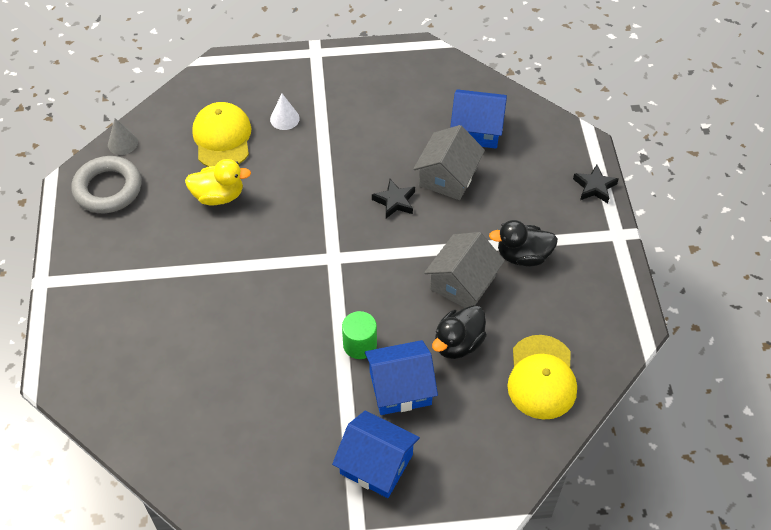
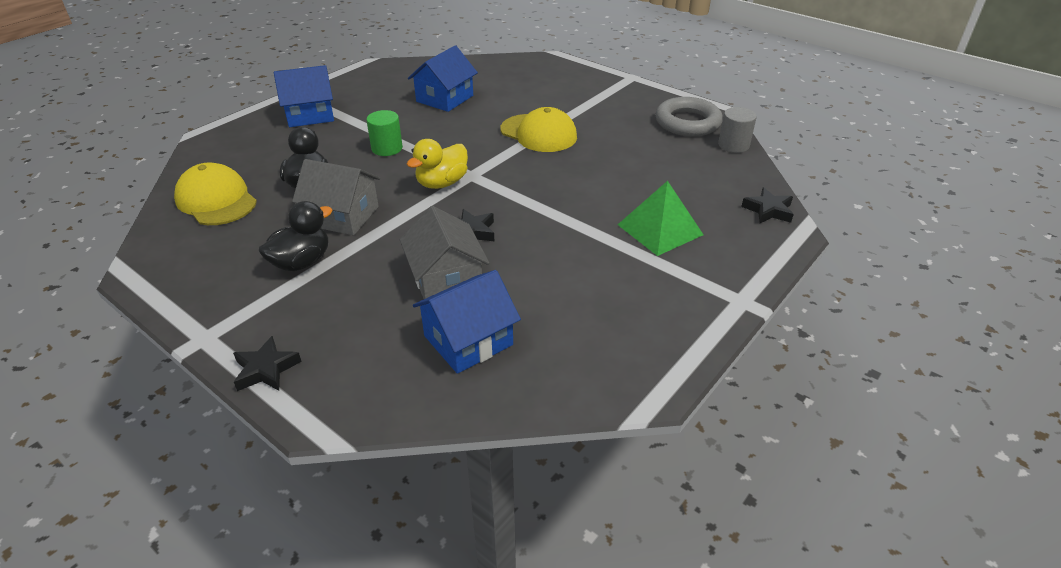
camera: 135 degrees right, 15 degrees down
(122, 143) = (733, 145): grey cone -> grey cylinder
(204, 84) = (768, 210): none -> black star
(219, 196) = (612, 158): yellow duck -> yellow duck (442, 183)
(222, 138) = (678, 188): yellow cap -> yellow cap (539, 133)
(284, 118) = (660, 229): white cone -> green pyramid
(400, 388) = (331, 146): blue house -> blue house (445, 98)
(462, 283) = (343, 216): grey house -> grey house turned 60 degrees counterclockwise

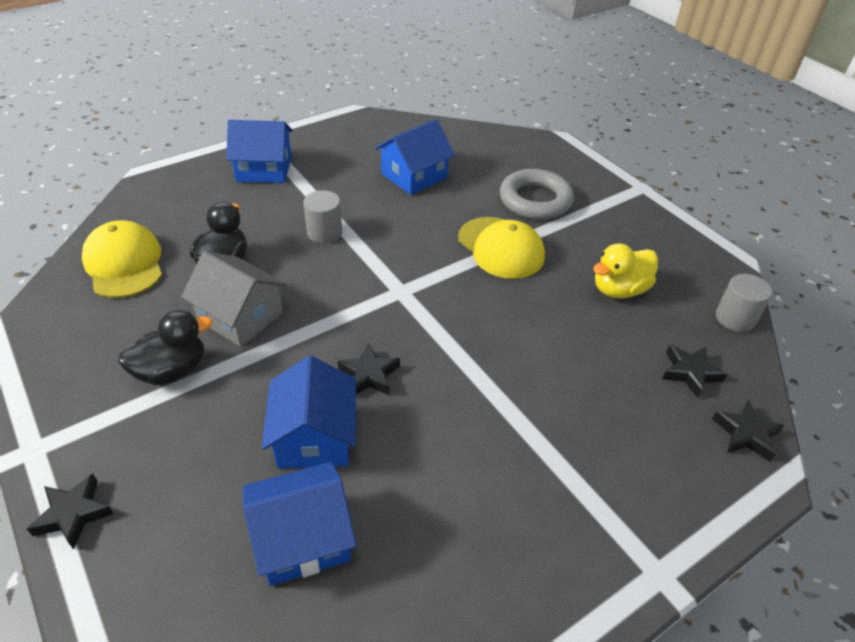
camera: 15 degrees right, 5 degrees up
(387, 148) = (324, 232): green cylinder -> grey cylinder
(442, 183) = (364, 295): yellow duck -> yellow duck (619, 289)
(446, 278) = (314, 437): grey house -> blue house
(660, 229) = (594, 429): green pyramid -> none
(687, 122) = (687, 270): grey ring -> grey ring (535, 200)
(715, 183) = (690, 373): none -> black star

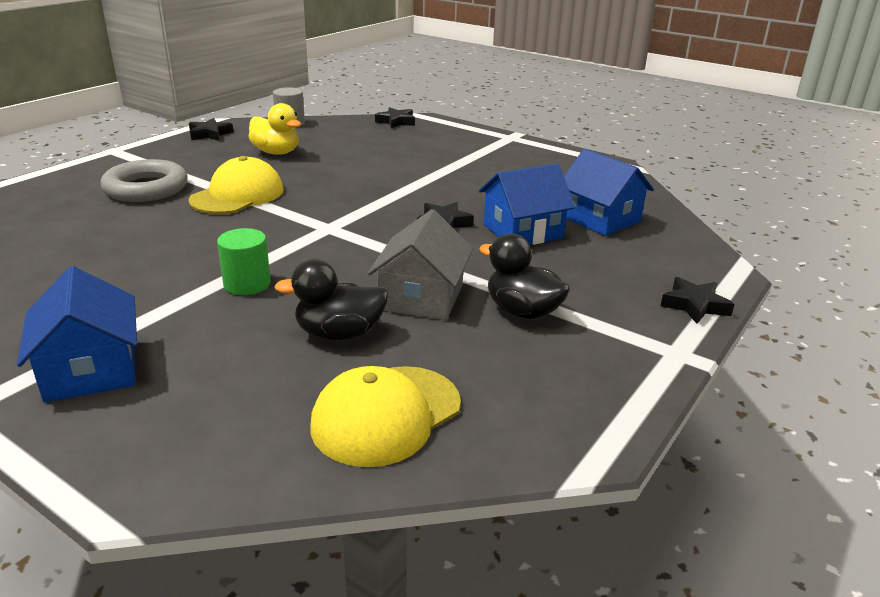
camera: 110 degrees left, 15 degrees down
(324, 232) = (247, 284): grey cylinder -> green cylinder
(414, 176) = (101, 253): blue house -> none
(690, 373) = (354, 133): black star -> black star (210, 134)

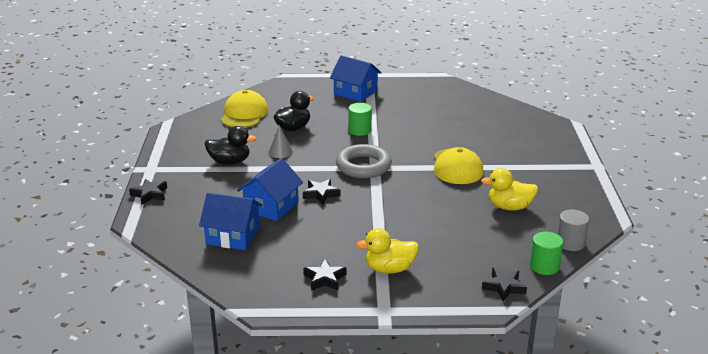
camera: 145 degrees right, 0 degrees up
(146, 188) = (509, 151): grey ring -> grey ring (363, 166)
(210, 134) = (587, 204): black star -> black star (324, 279)
(342, 120) = (544, 266): none -> green cylinder
(421, 297) = (280, 152): grey house -> grey cone
(468, 152) = (389, 269): none -> yellow duck

